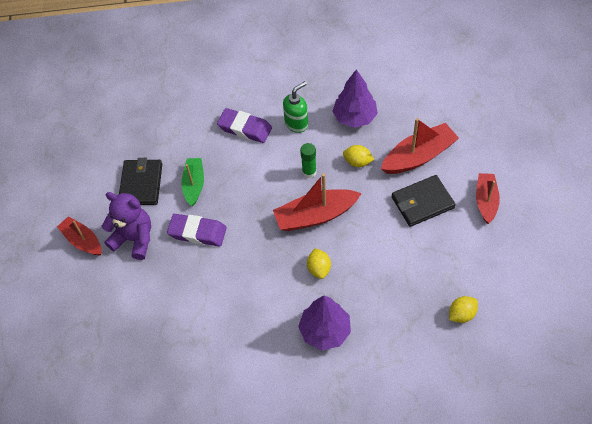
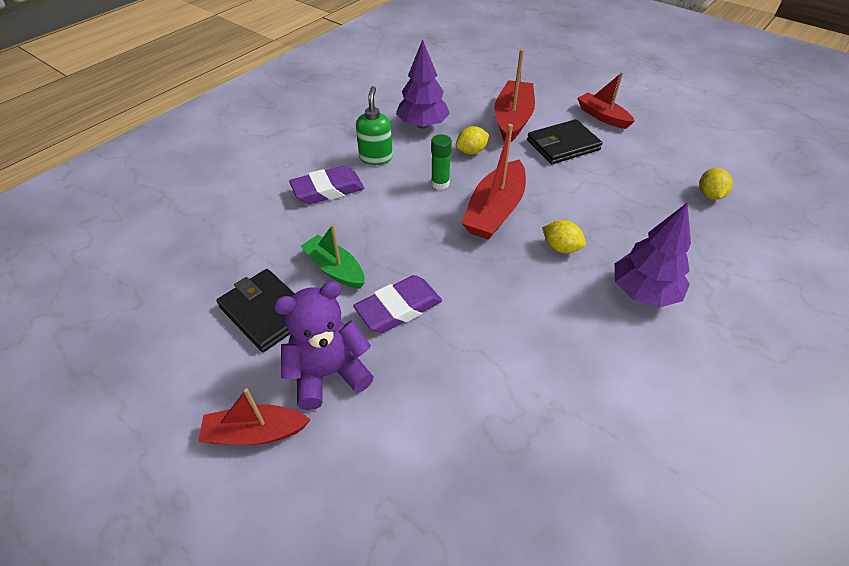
camera: 50 degrees left, 10 degrees down
(422, 202) = (563, 145): black wallet -> black wallet turned 45 degrees clockwise

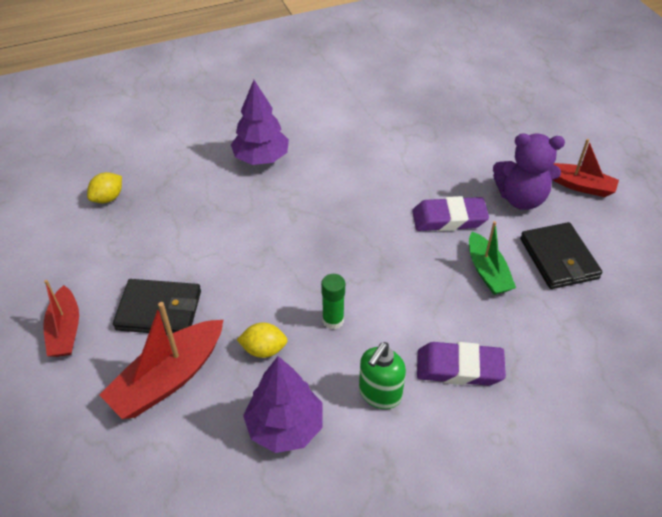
camera: 150 degrees left, 0 degrees up
(495, 211) = (306, 265): red boat -> none
(560, 247) = (284, 210): yellow lemon -> none

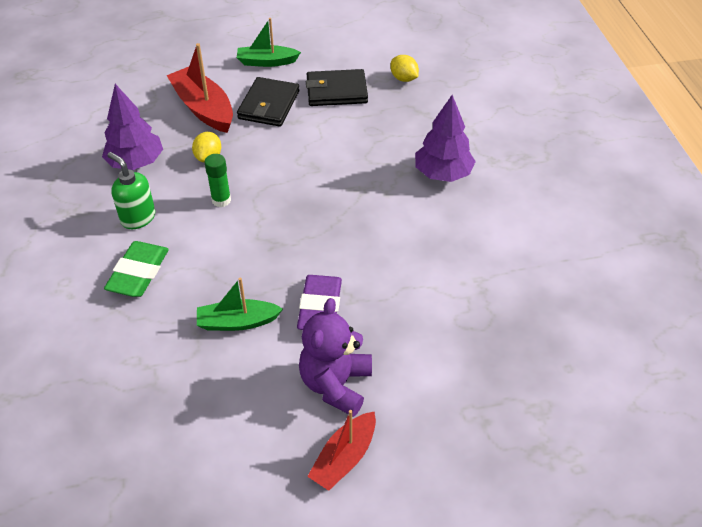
camera: 100 degrees right, 0 degrees up
(65, 330) = (266, 62): red boat -> green boat
(459, 368) = (138, 273): purple eraser -> green eraser
(558, 258) = (234, 392): black wallet -> black wallet (336, 91)

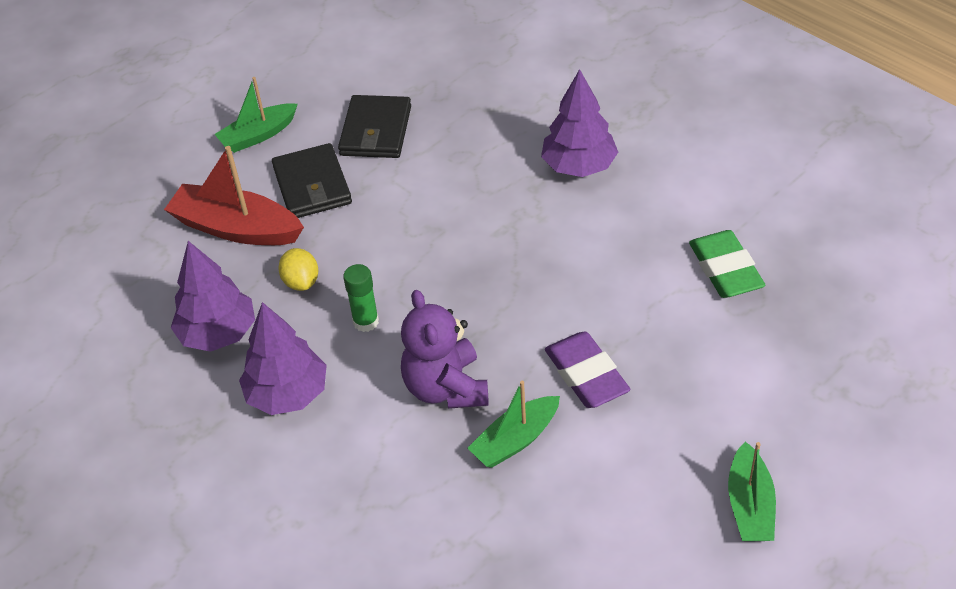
camera: 30 degrees left, 0 degrees up
(138, 218) = (287, 394): green soap dispenser -> purple tree
(138, 273) = (353, 453): green eraser -> green eraser (725, 269)
(336, 91) = (376, 131): black wallet -> black wallet turned 45 degrees counterclockwise
(336, 384) = (675, 441): purple teddy bear -> purple teddy bear (446, 388)
(344, 458) = (749, 505): red boat -> green boat
(403, 79) = (438, 80): yellow lemon -> none

